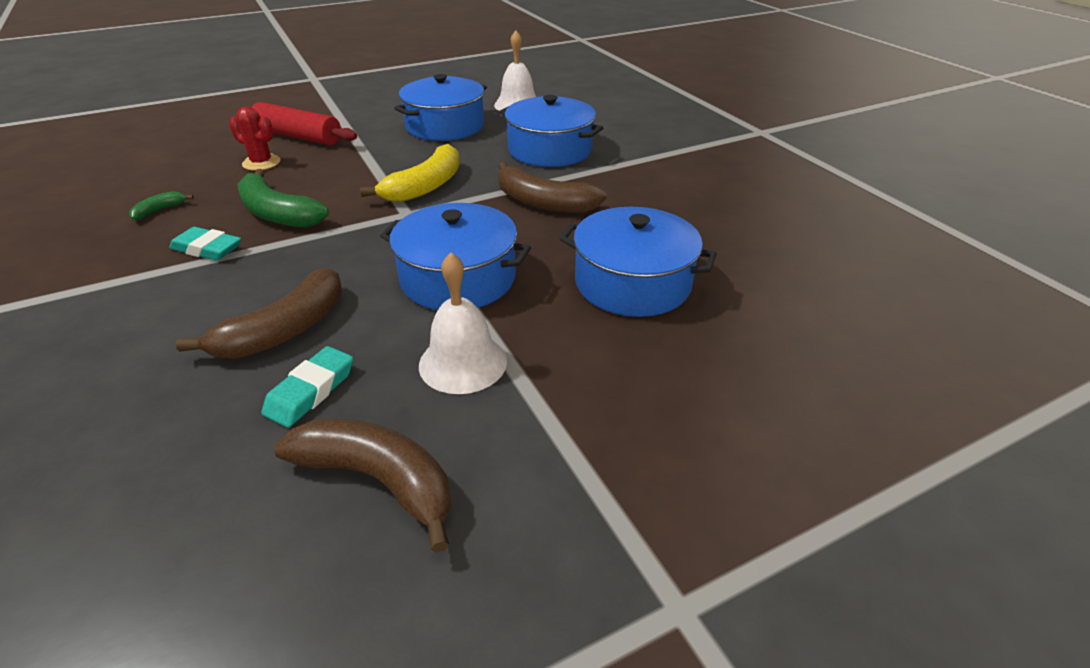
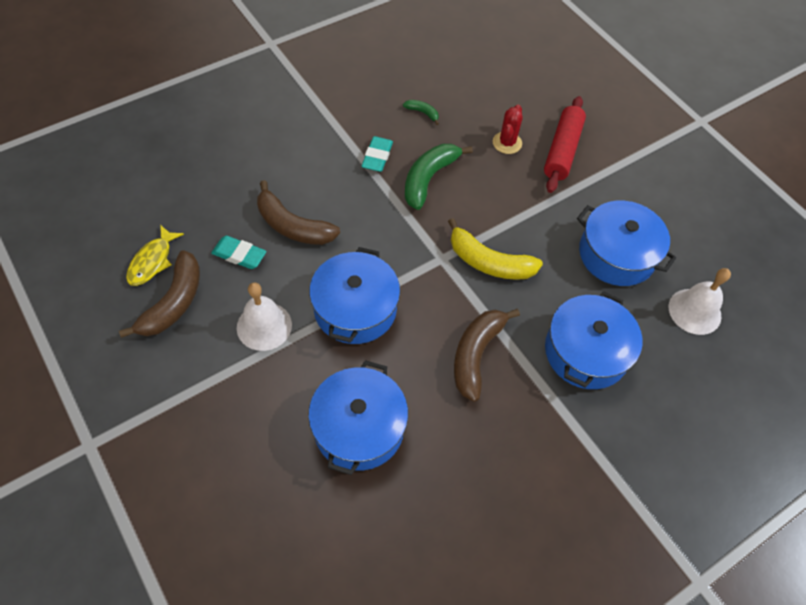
camera: 80 degrees right, 20 degrees up
(261, 522) = (152, 261): none -> yellow fish

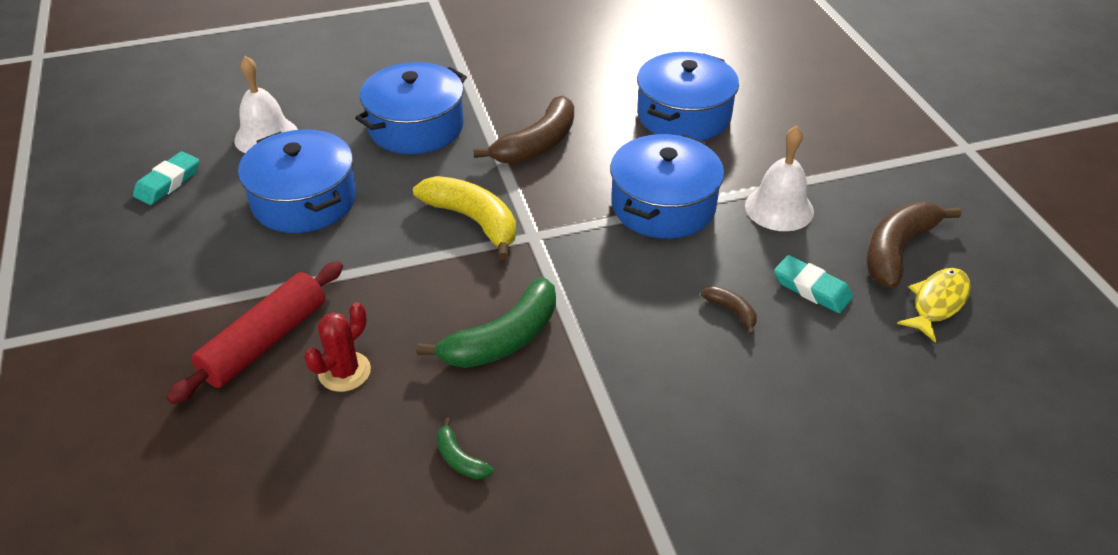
camera: 160 degrees left, 15 degrees down
(292, 226) = (731, 311): brown banana -> brown banana, size x0.47
(377, 157) = (573, 391): turquoise eraser -> turquoise eraser (168, 182)

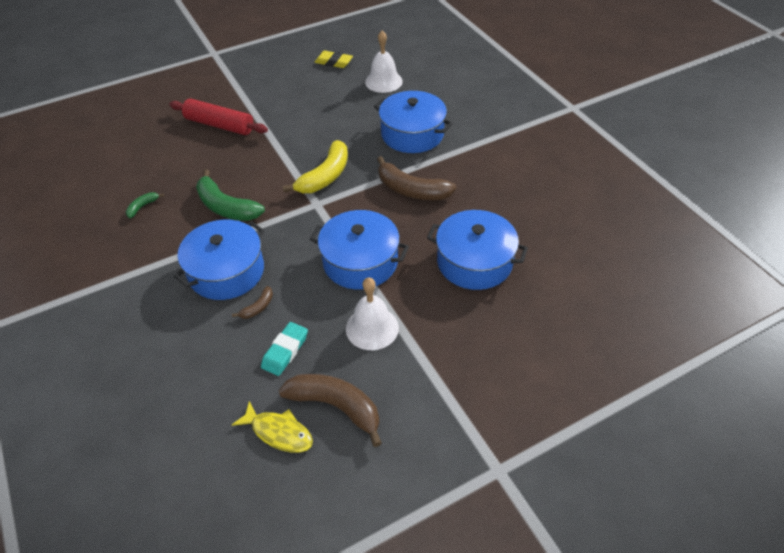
camera: 80 degrees right, 5 degrees up
(168, 182) = (334, 62): turquoise eraser -> yellow eraser
(304, 200) = (330, 109): blue pot -> blue pot (226, 271)
(344, 372) = (200, 155): red cactus -> none

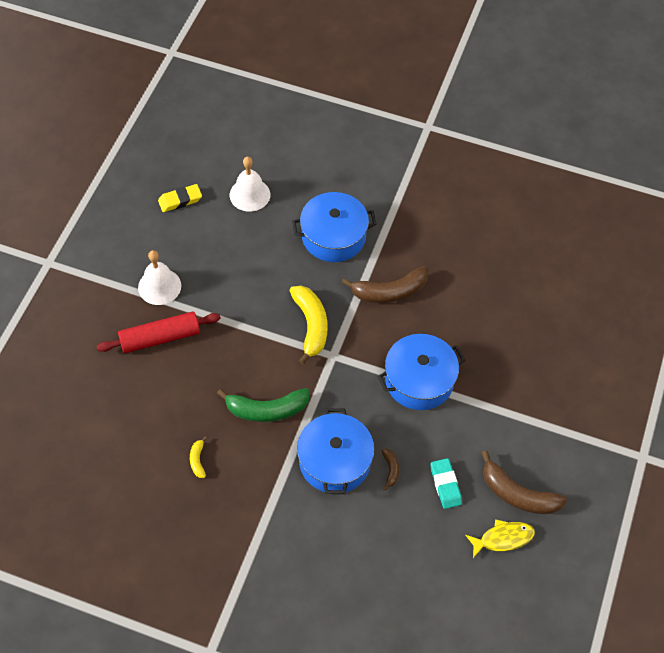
camera: 45 degrees left, 10 degrees up
(142, 207) = (197, 460): green banana -> yellow banana
(336, 406) = (517, 494): brown banana -> brown banana turned 135 degrees counterclockwise
(372, 328) = (481, 424): white bell -> white bell (159, 286)
(474, 262) = (494, 322): blue pot -> none

